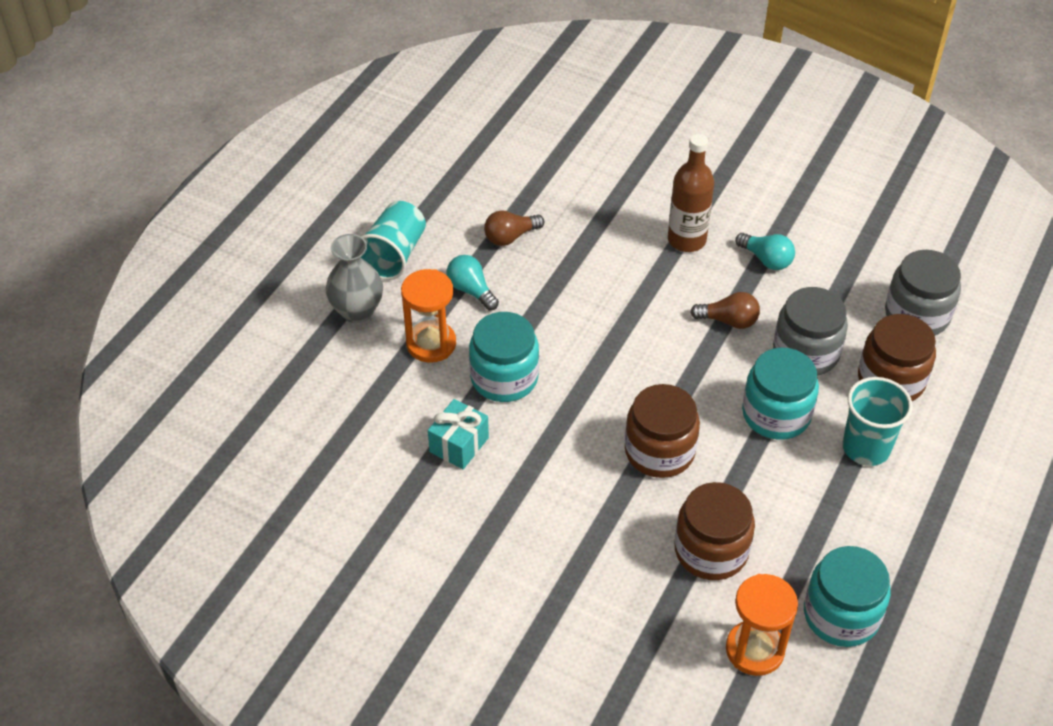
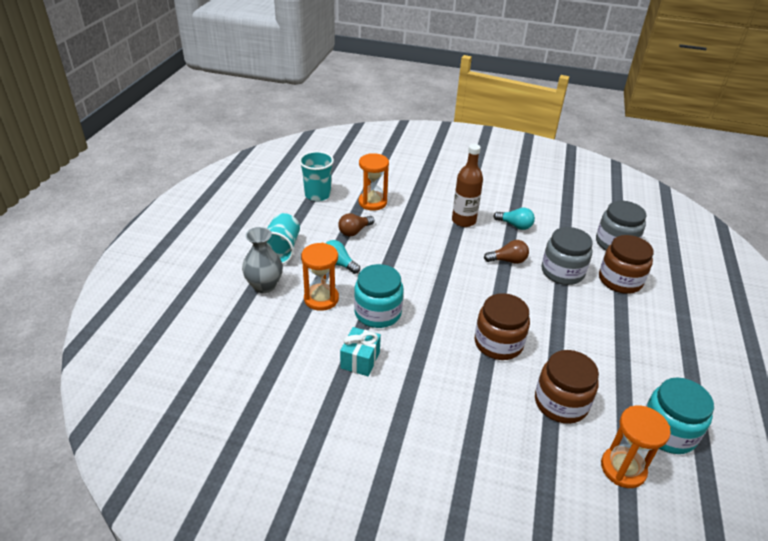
camera: 15 degrees left, 10 degrees down
(554, 187) = (372, 202): none -> orange hourglass
(776, 414) = (562, 309): turquoise jar -> none
(866, 448) = (626, 321): turquoise cup -> turquoise cup (317, 195)

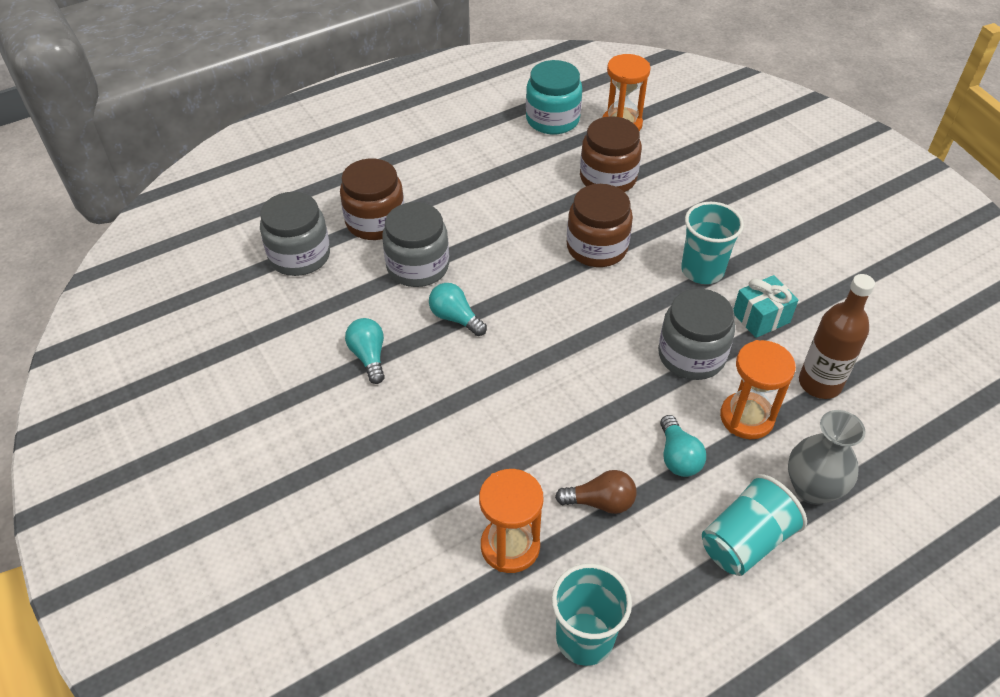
camera: 135 degrees left, 10 degrees up
(378, 313) = (691, 355): turquoise jar -> grey jar
(424, 370) = (702, 270): none -> turquoise cup
(463, 221) = (423, 411): brown bottle -> brown bottle (819, 383)
(508, 260) = (455, 318): brown light bulb -> turquoise light bulb

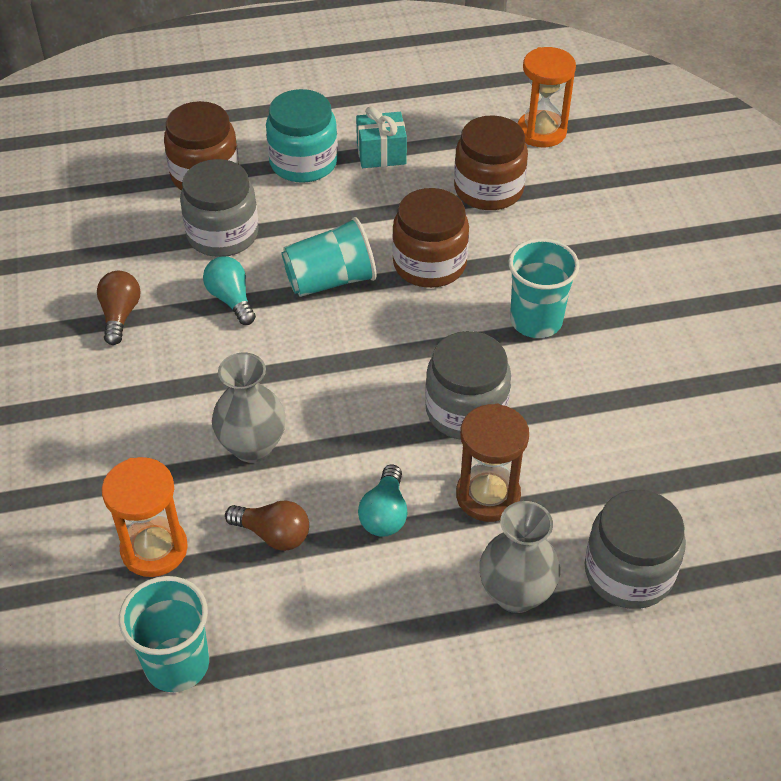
camera: 20 degrees right, 0 degrees up
(299, 256) = (107, 192): grey jar -> grey jar (628, 572)
(369, 356) = (120, 315): turquoise light bulb -> brown light bulb
(542, 434) = (252, 446): none -> grey vase
(552, 119) = (464, 108): turquoise jar -> turquoise jar (303, 162)
(745, 541) = (405, 624): turquoise cup -> turquoise cup (330, 280)
(747, 417) = (488, 495): orange hourglass -> brown hourglass
(761, 318) = (572, 392): turquoise gift -> turquoise gift (381, 154)
(819, 383) = (596, 483): brown bottle -> none

